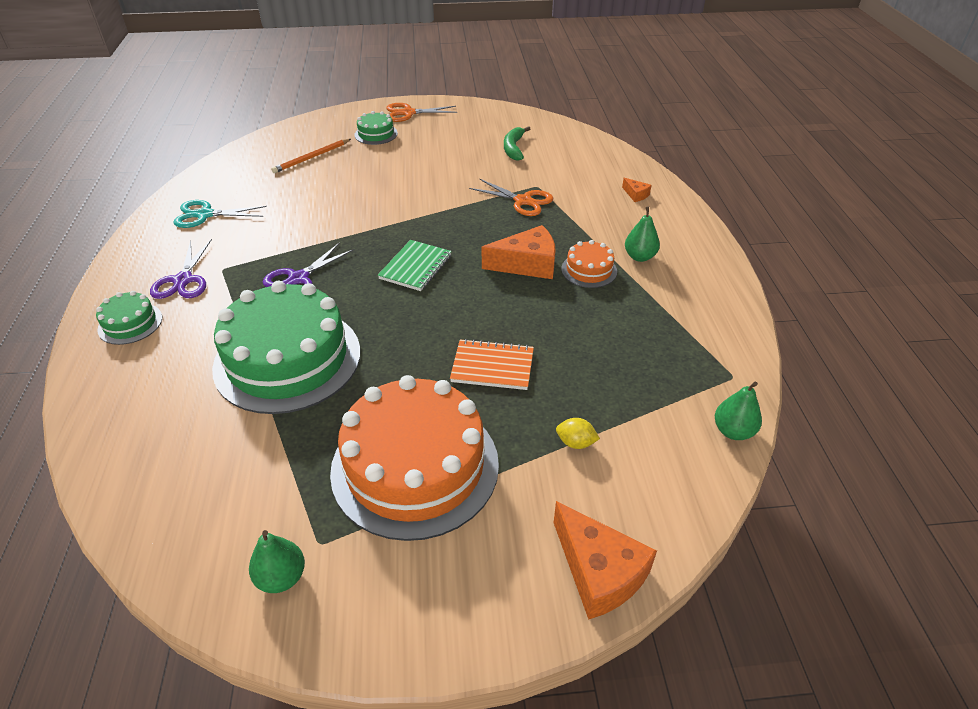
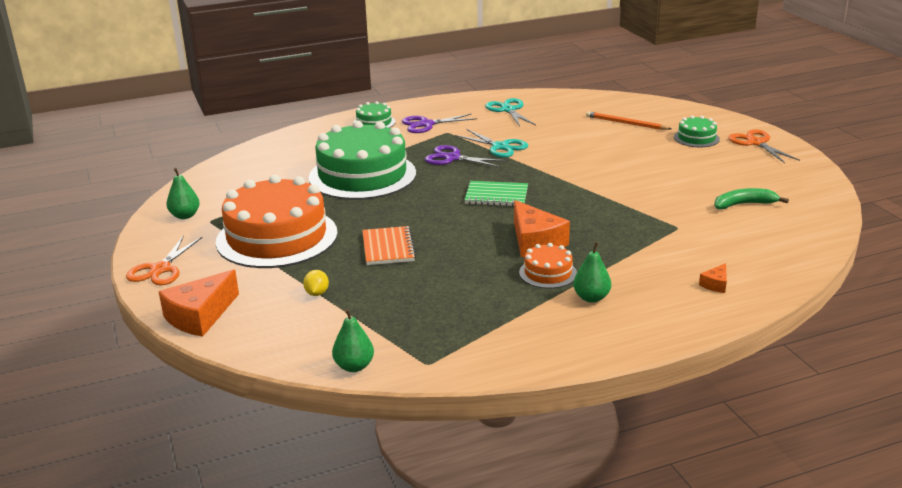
camera: 75 degrees right, 15 degrees down
(298, 240) = (500, 147): none -> turquoise scissors
(523, 201) = (642, 224): orange scissors -> orange scissors (161, 269)

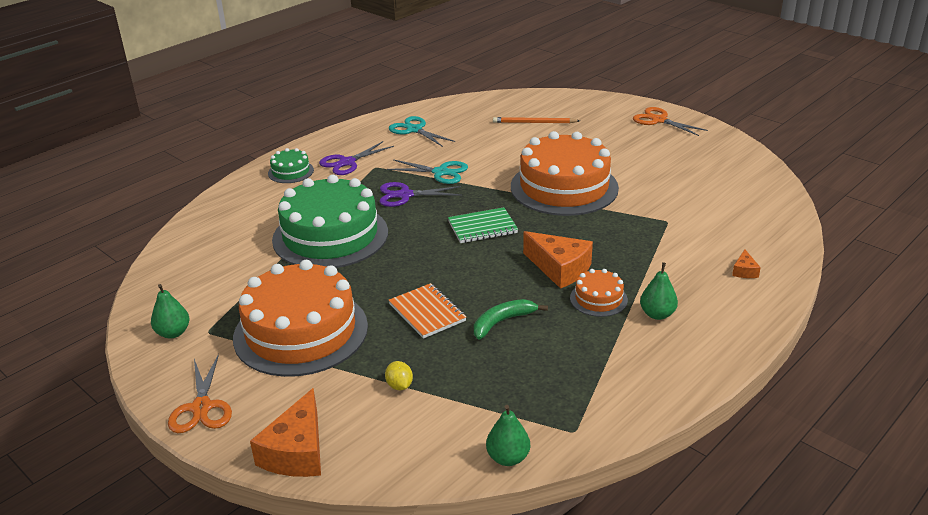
camera: 25 degrees left, 5 degrees up
(603, 180) = (564, 187): none -> orange cake
(696, 138) = (606, 125): green cake -> none
(744, 204) = (700, 184): green banana -> green banana (502, 322)

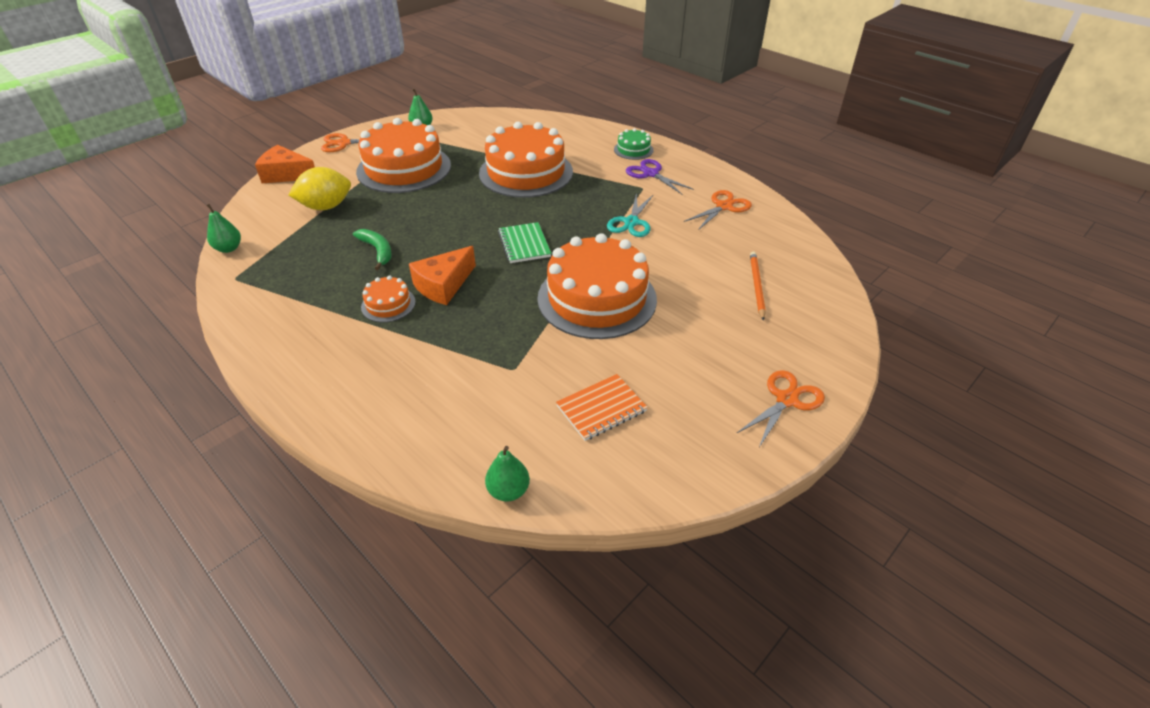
camera: 90 degrees right, 10 degrees up
(330, 236) = (526, 172): green cake -> orange cake
(399, 386) = (326, 207): yellow lemon -> yellow lemon, size x2.17
(405, 195) = (588, 204): purple scissors -> none
(414, 130) = (724, 206): turquoise scissors -> orange scissors
(427, 312) = (405, 217): orange notebook -> orange notebook (601, 409)
(657, 314) = (350, 338): green pear -> green pear (508, 491)
(744, 271) = (397, 416): orange cheese -> none

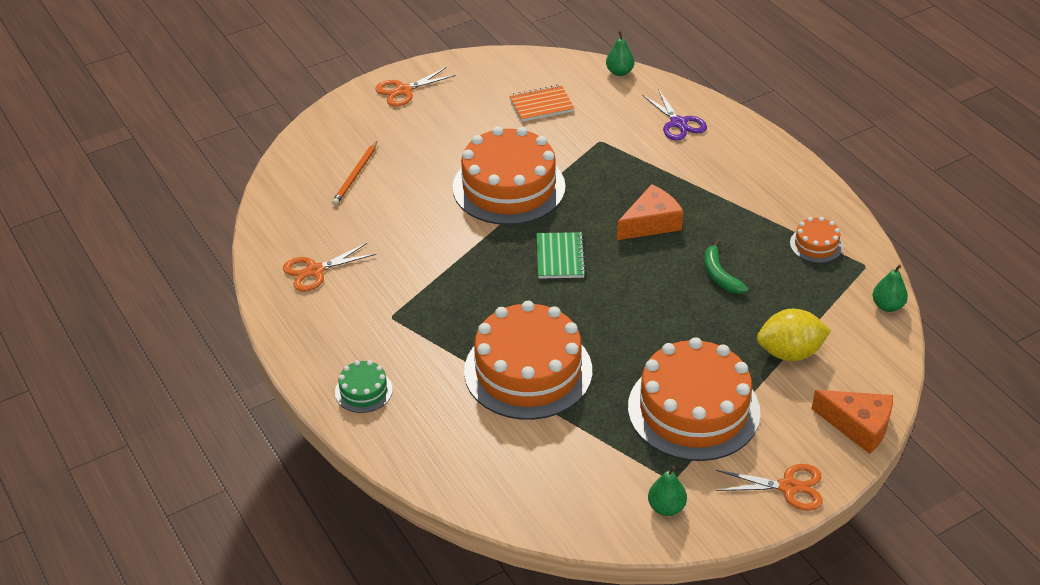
camera: 165 degrees left, 0 degrees up
(388, 304) = (704, 212): orange cake -> orange cake (816, 245)
(631, 222) = (432, 267): turquoise scissors -> none
(651, 174) = (367, 339): purple scissors -> purple scissors (678, 123)

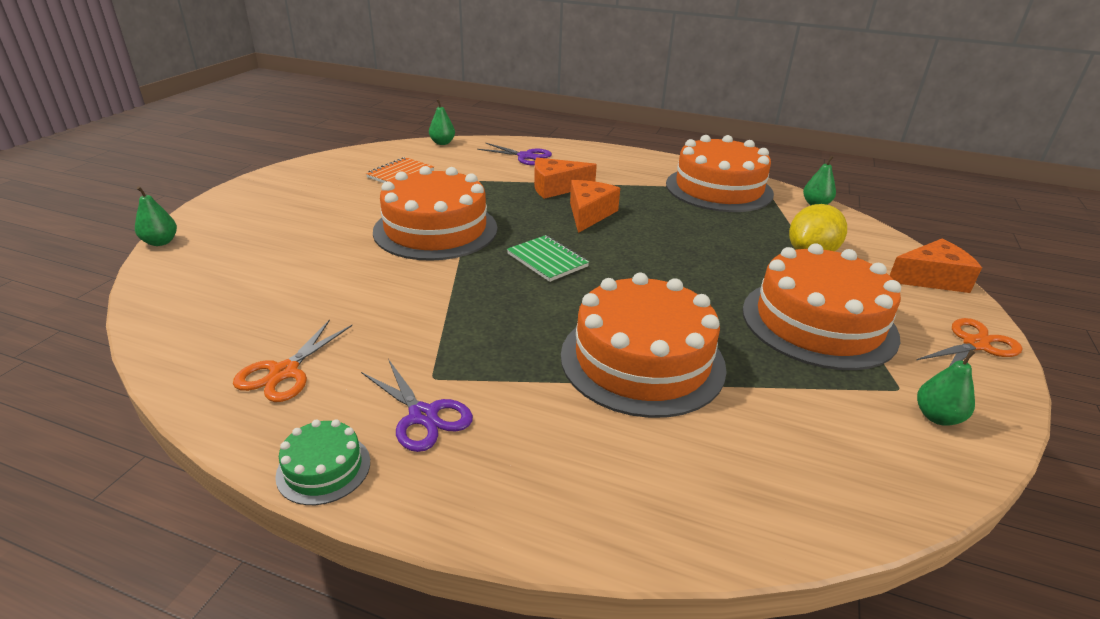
camera: 40 degrees left, 10 degrees down
(314, 119) = (160, 242): none -> green pear
(355, 175) = (256, 270): orange pencil -> none
(363, 391) = (486, 476): green cake -> green cake (323, 468)
(364, 339) = (423, 415): none -> purple scissors
(404, 90) = (251, 197): orange scissors -> none
(659, 178) = (556, 188): none -> orange cheese
(719, 275) = (687, 226): green banana -> none
(816, 245) = (719, 189): orange cake -> orange cake, size x2.26

